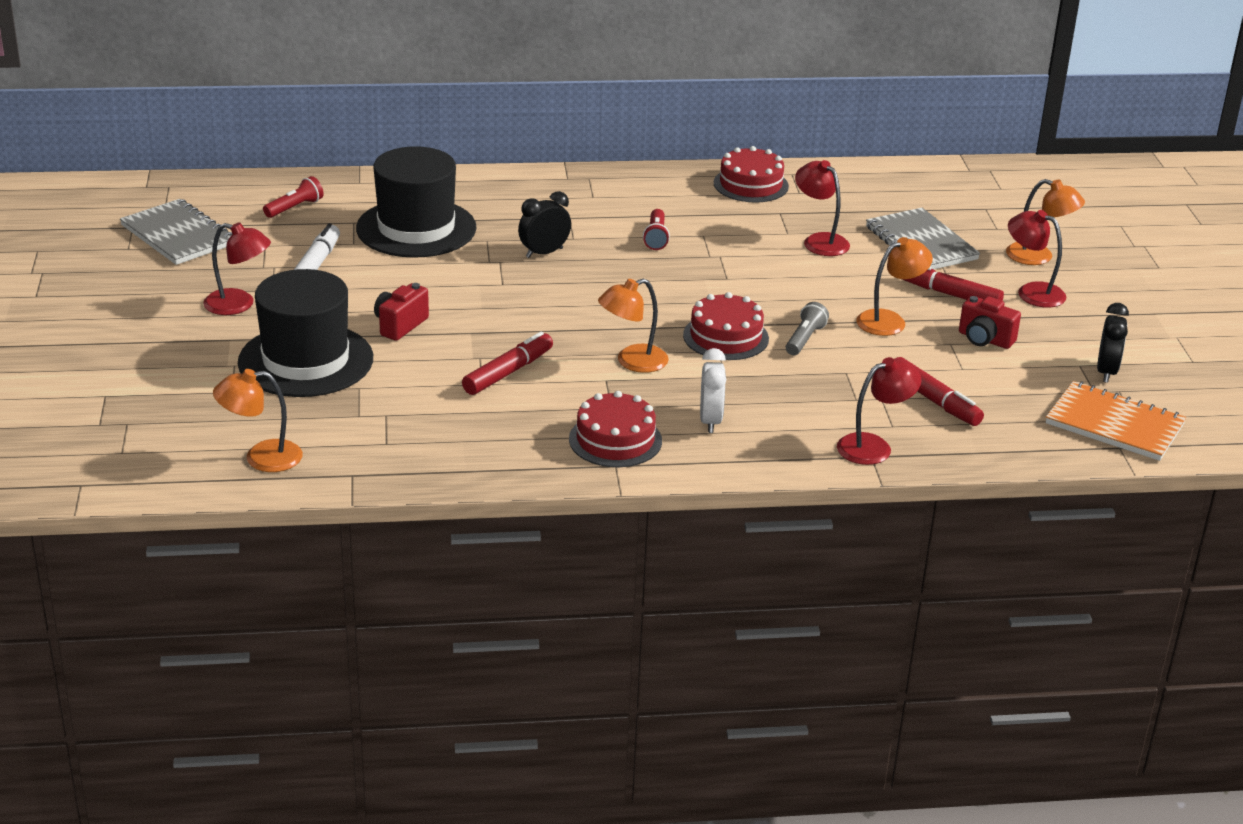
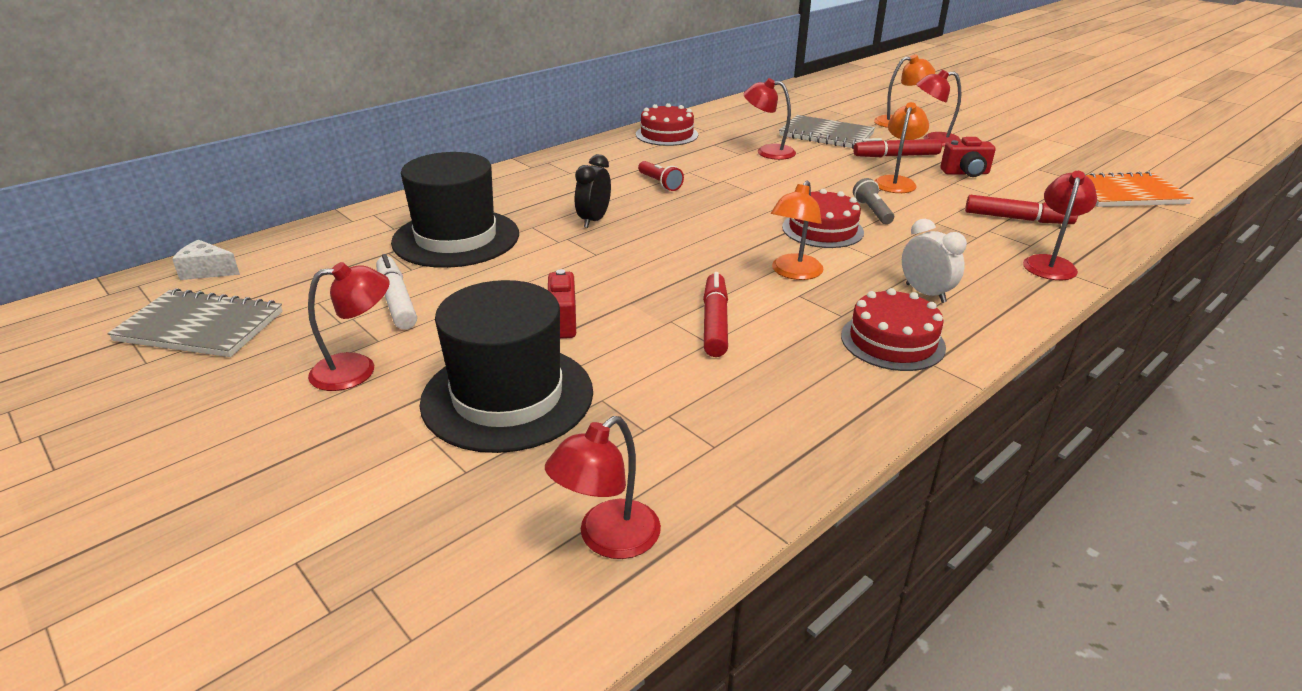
camera: 35 degrees left, 0 degrees up
(219, 191) = (207, 271): none -> white cheese
(261, 458) = (607, 539): orange lamp -> red lamp
(295, 207) = (311, 259): red flashlight -> none
(1106, 372) = (1057, 167): black clock -> none

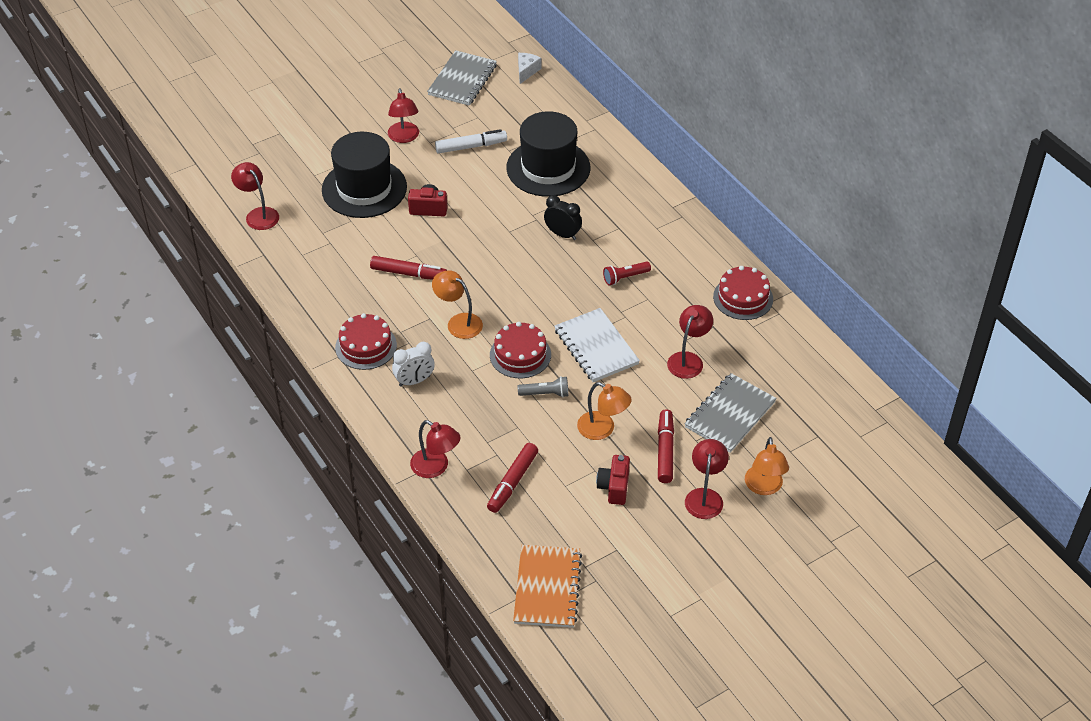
camera: 100 degrees right, 15 degrees up
(780, 191) = (596, 347): none -> white notebook

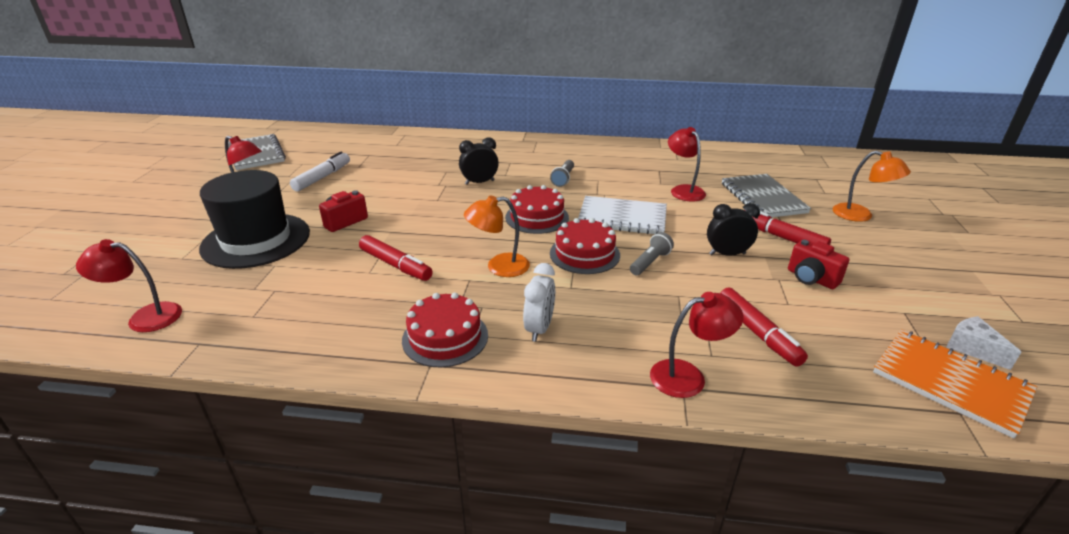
camera: 50 degrees left, 15 degrees down
(408, 273) = (396, 265): red marker -> red marker turned 75 degrees clockwise
(526, 71) = (305, 133): white cheese -> white cheese (972, 348)
(548, 168) = (405, 161): black hat -> none
(602, 429) = (727, 254): orange lamp -> black clock
(625, 278) = (563, 179): red flashlight -> grey flashlight
(705, 496) = (855, 242): red lamp -> none
(743, 298) = (644, 152): red cake -> red cake (537, 217)

